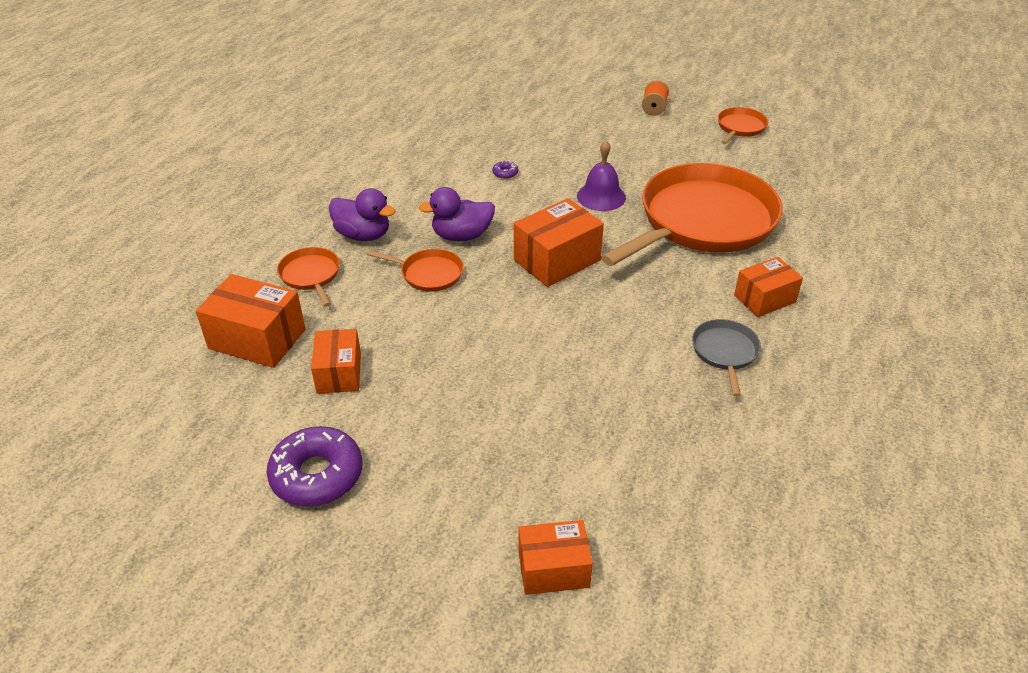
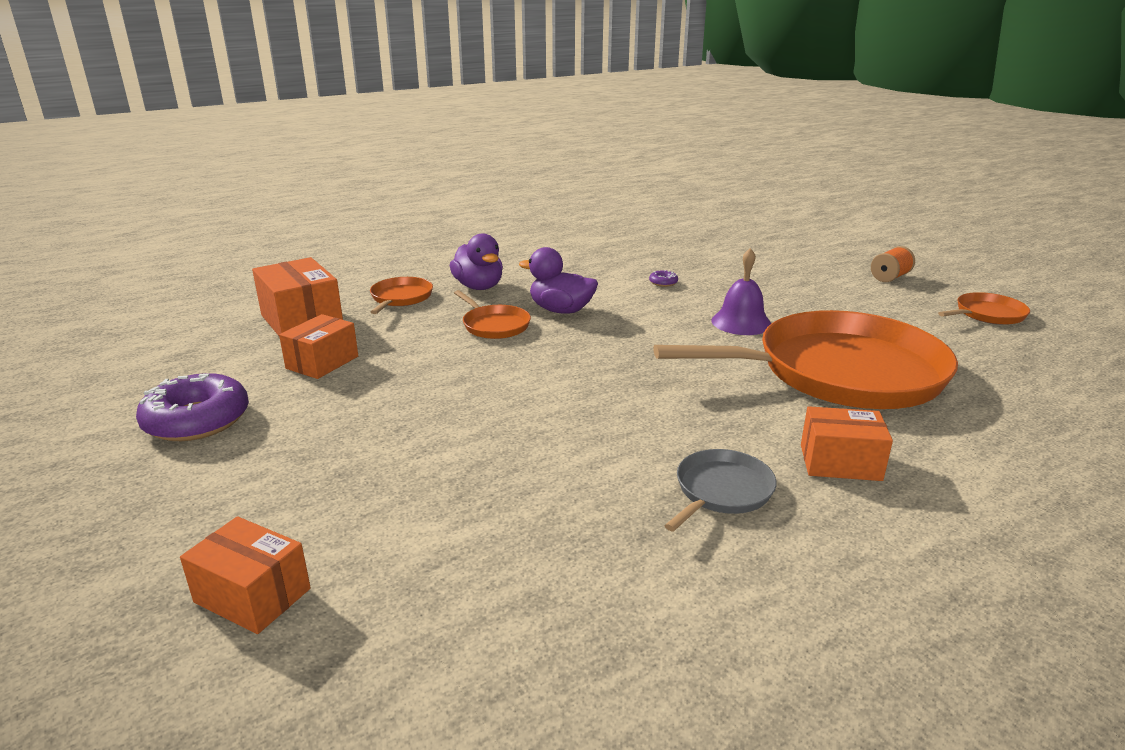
camera: 35 degrees right, 15 degrees down
(557, 260) = (628, 352): orange box -> none

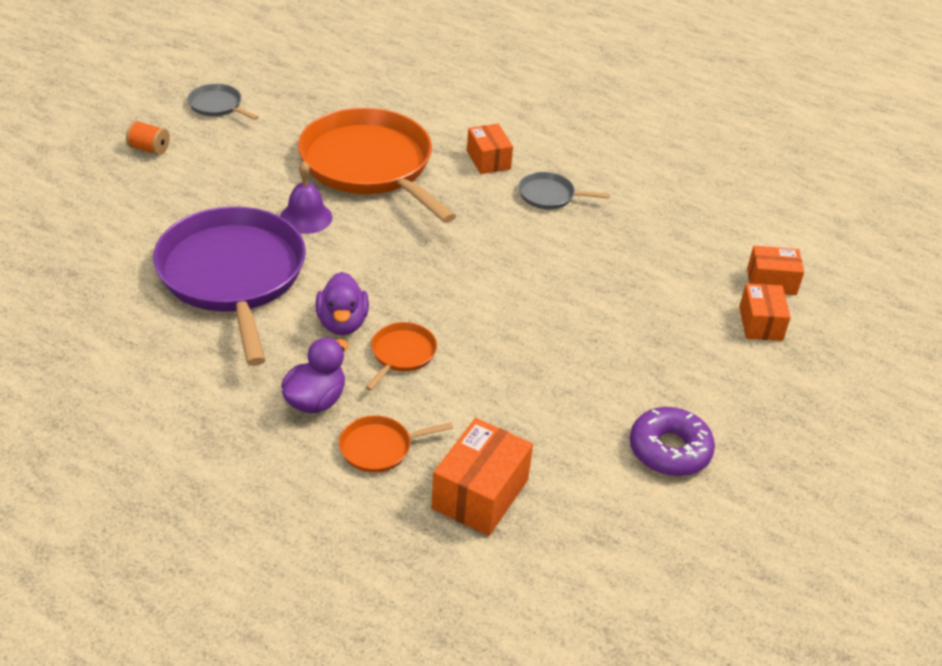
camera: 120 degrees left, 15 degrees up
(322, 362) = (542, 430): orange box -> orange box (771, 282)
(663, 282) = (233, 276): purple donut -> purple pan
(987, 314) = (217, 105): orange pan -> grey pan

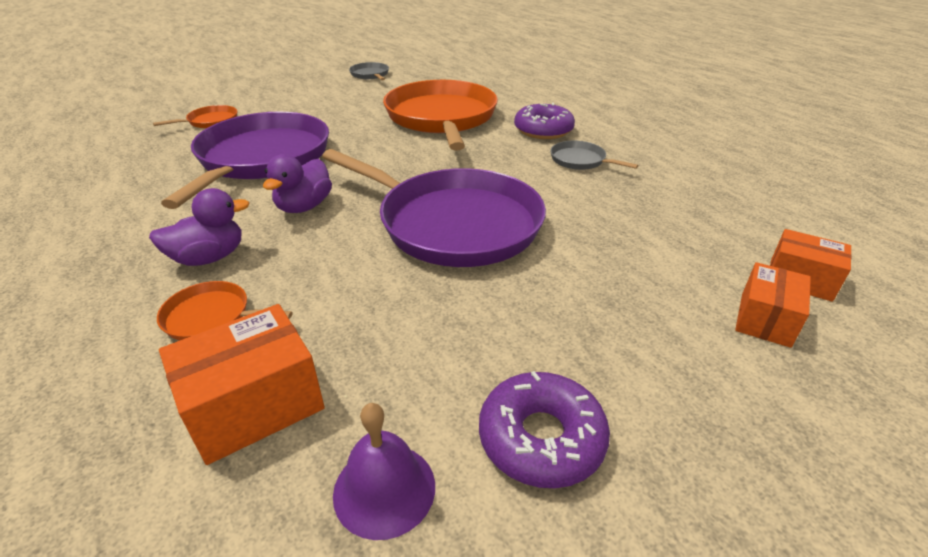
camera: 30 degrees right, 5 degrees down
(149, 149) = (300, 87): orange spool -> none
(306, 217) = (359, 136): purple bell -> purple bell (384, 489)
(401, 354) = (327, 242): orange pan -> orange pan (210, 121)
(488, 160) = (543, 130): orange box -> purple donut
(491, 303) = (453, 223): none -> purple pan

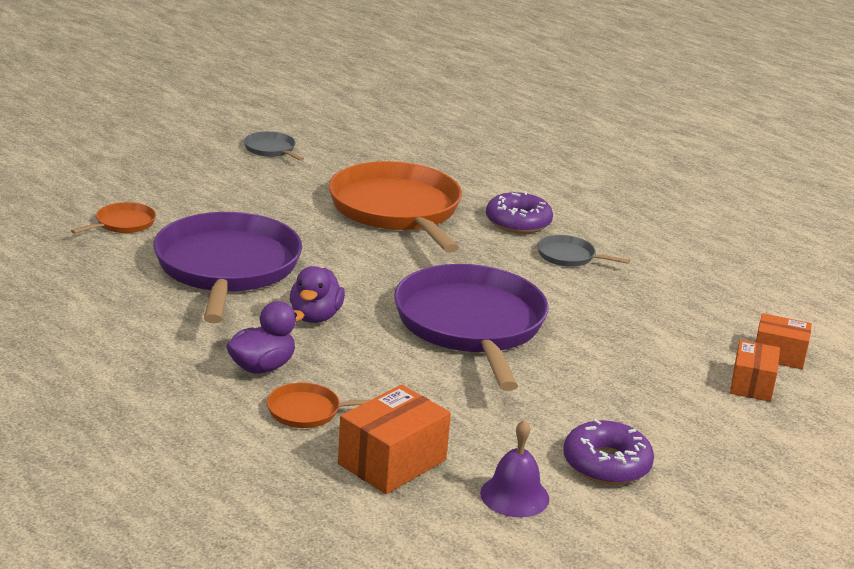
camera: 15 degrees left, 10 degrees down
(453, 223) = (471, 325): purple pan -> purple pan turned 120 degrees counterclockwise

